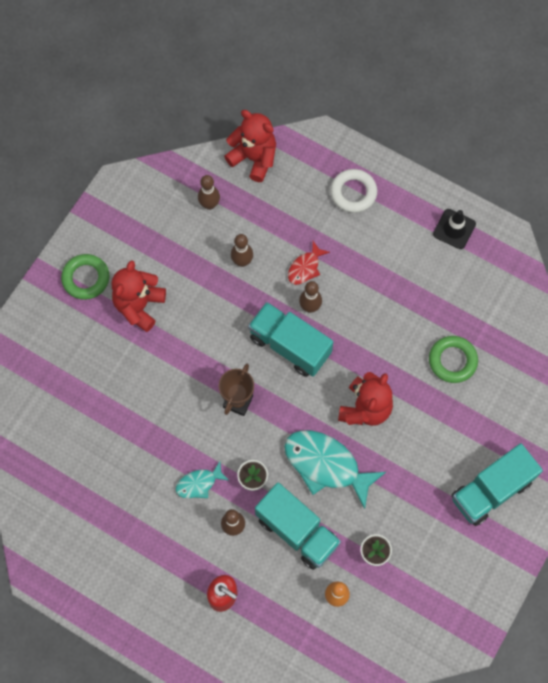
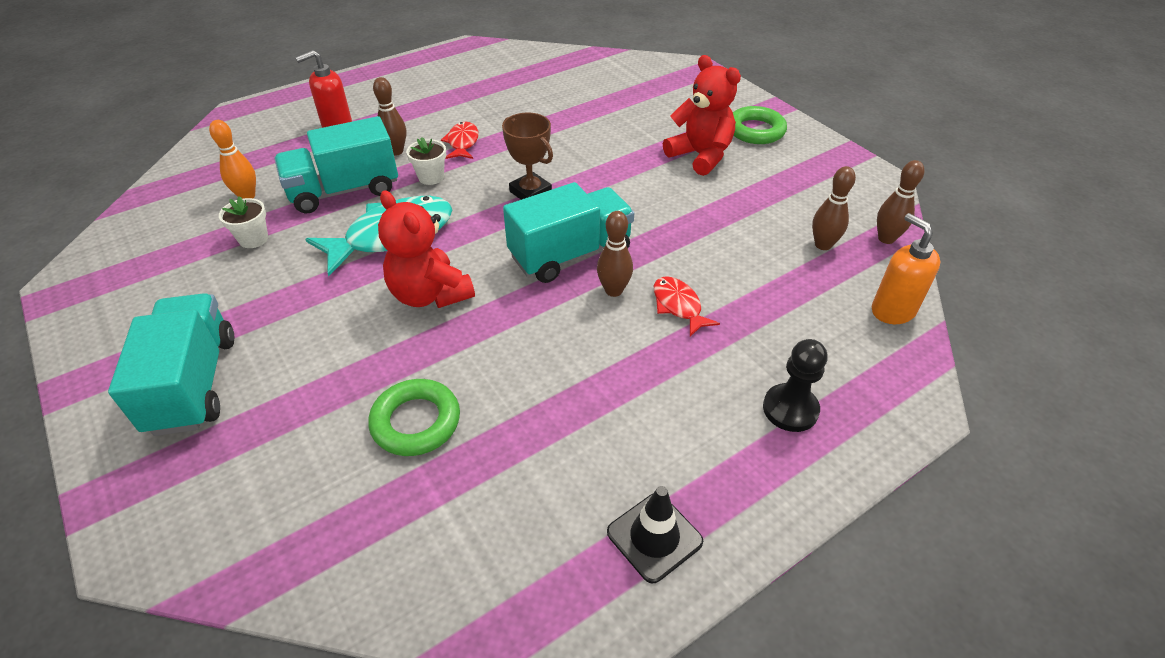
camera: 115 degrees right, 25 degrees down
(199, 483) = (462, 143): turquoise fish -> red fish
(242, 261) = (719, 249): brown bowling pin -> brown bowling pin (886, 238)
(254, 158) = (892, 310): red teddy bear -> orange soap dispenser
(353, 193) = (790, 409): white ring -> black pawn

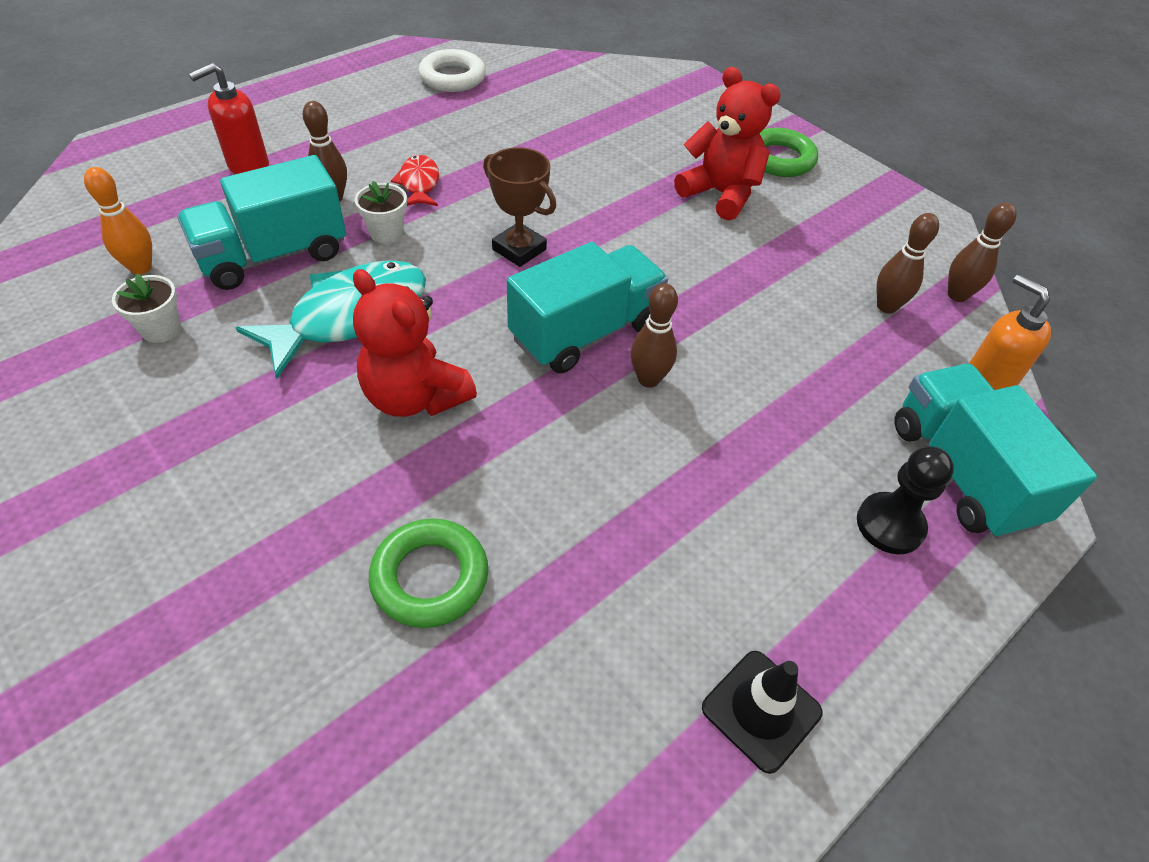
camera: 10 degrees left, 5 degrees up
(193, 384) = (114, 545): turquoise truck -> turquoise truck (961, 472)
(503, 66) = (452, 77): none -> white ring
(678, 306) = (731, 396): red fish -> none

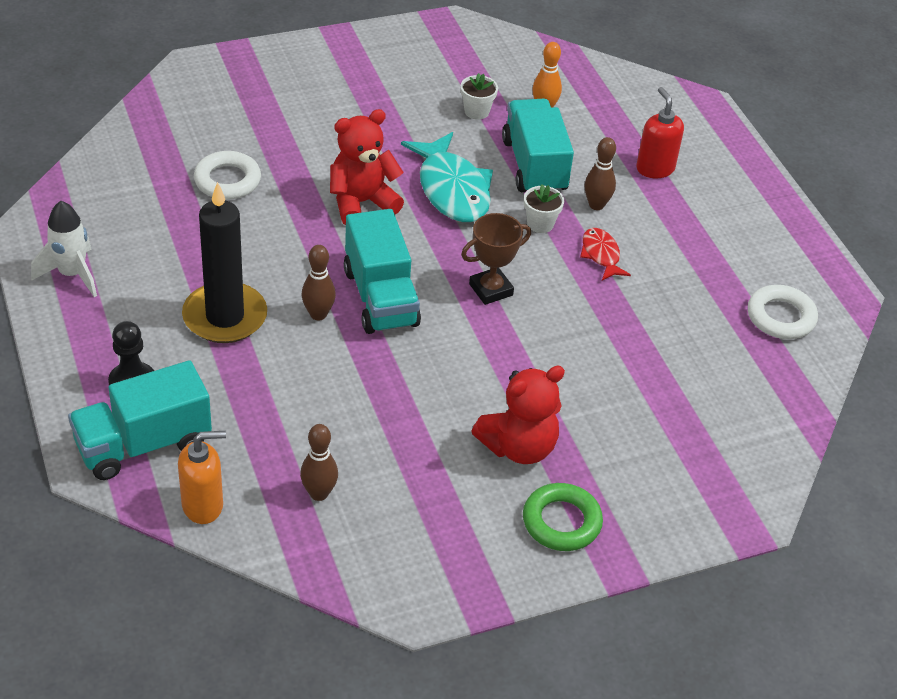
camera: 110 degrees right, 5 degrees down
(419, 184) = (601, 255): red fish -> red fish turned 120 degrees counterclockwise
(430, 577) = (227, 180): green ring -> white ring
(713, 470) = (225, 317): none -> black candle
(761, 710) = (72, 274): black traffic cone -> white rocket
(957, 295) = (307, 555): brown bowling pin -> none
(961, 472) = (143, 444): turquoise truck -> turquoise truck turned 150 degrees clockwise

